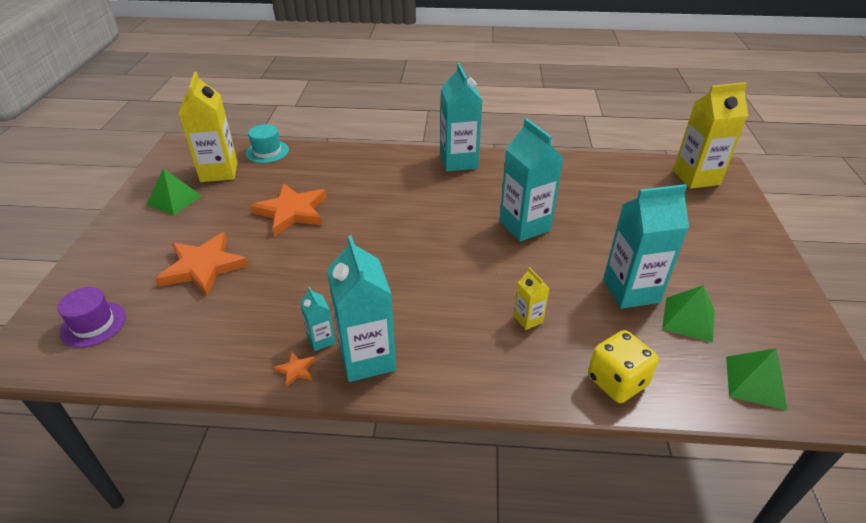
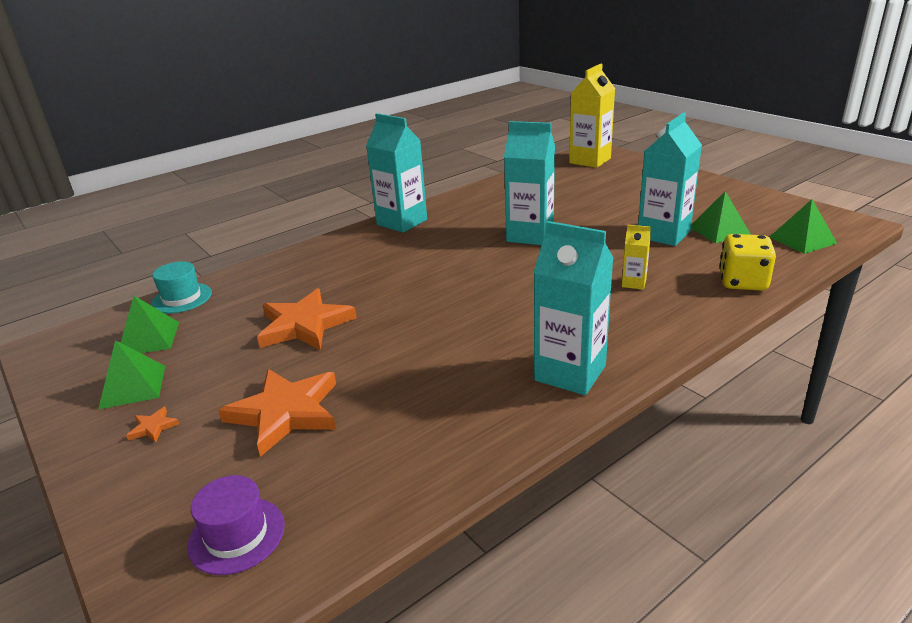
camera: 40 degrees left, 10 degrees down
(219, 172) = (149, 338): yellow carton -> green pyramid
(296, 370) = (528, 418): orange star -> orange star (153, 427)
(321, 340) = (510, 387): turquoise carton -> none

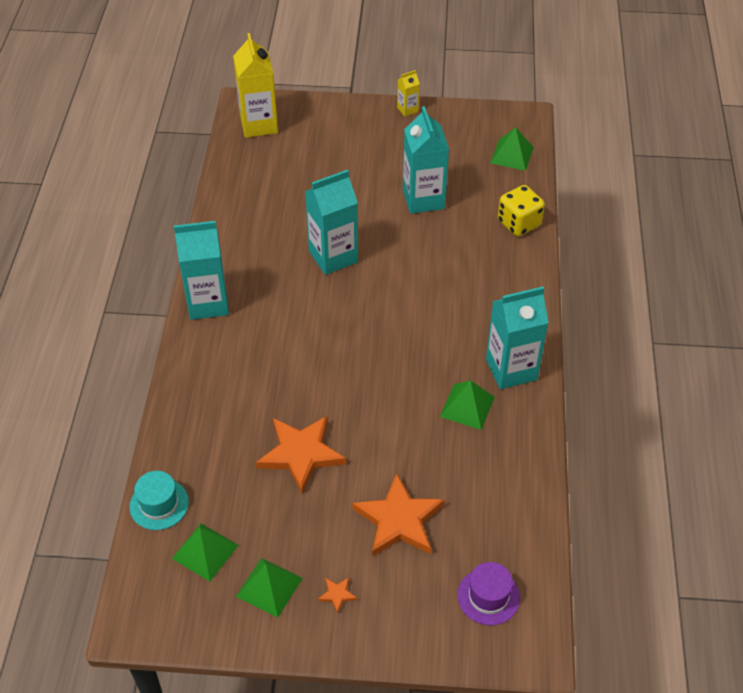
camera: 50 degrees left, 20 degrees up
(634, 283) = (460, 265): yellow carton -> yellow carton (407, 109)
(719, 230) = (454, 173): green pyramid -> green pyramid (467, 406)

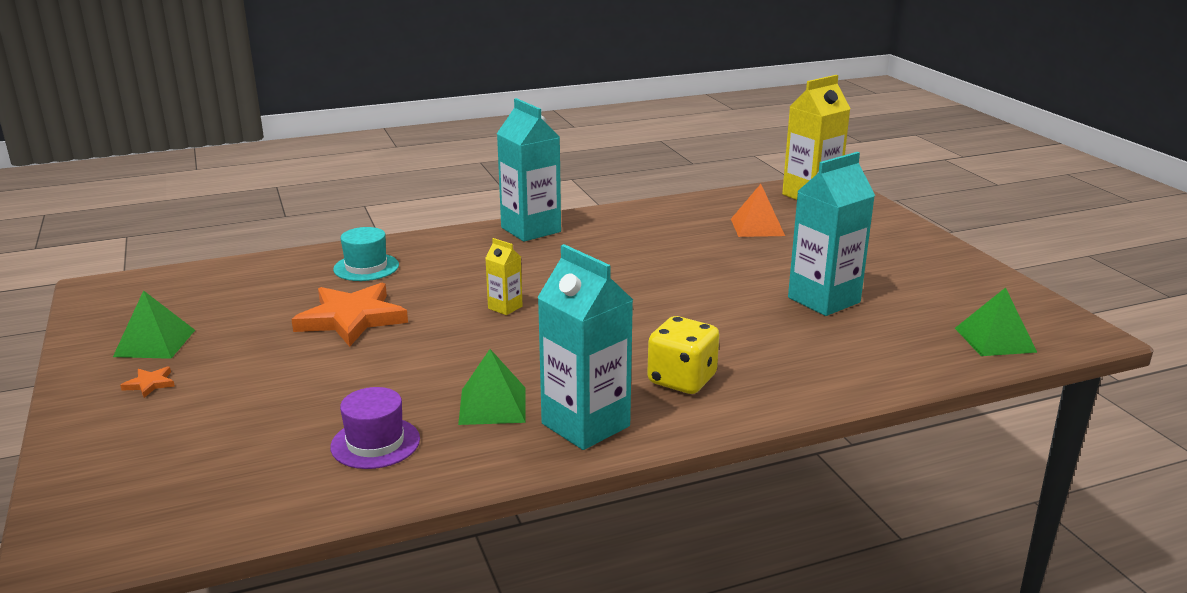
camera: 65 degrees right, 25 degrees down
(159, 504) = (251, 267): turquoise hat -> turquoise hat (366, 267)
(205, 551) = (196, 301): green pyramid -> none
(293, 177) = (757, 227): none -> orange pyramid
(333, 256) = (663, 271): turquoise carton -> none
(399, 520) = (276, 398): orange star -> none
(407, 109) = (962, 258): yellow carton -> yellow carton (505, 307)
(488, 596) = (163, 493): purple hat -> purple hat (375, 443)
(519, 223) = (870, 372): yellow dice -> yellow dice (682, 380)

